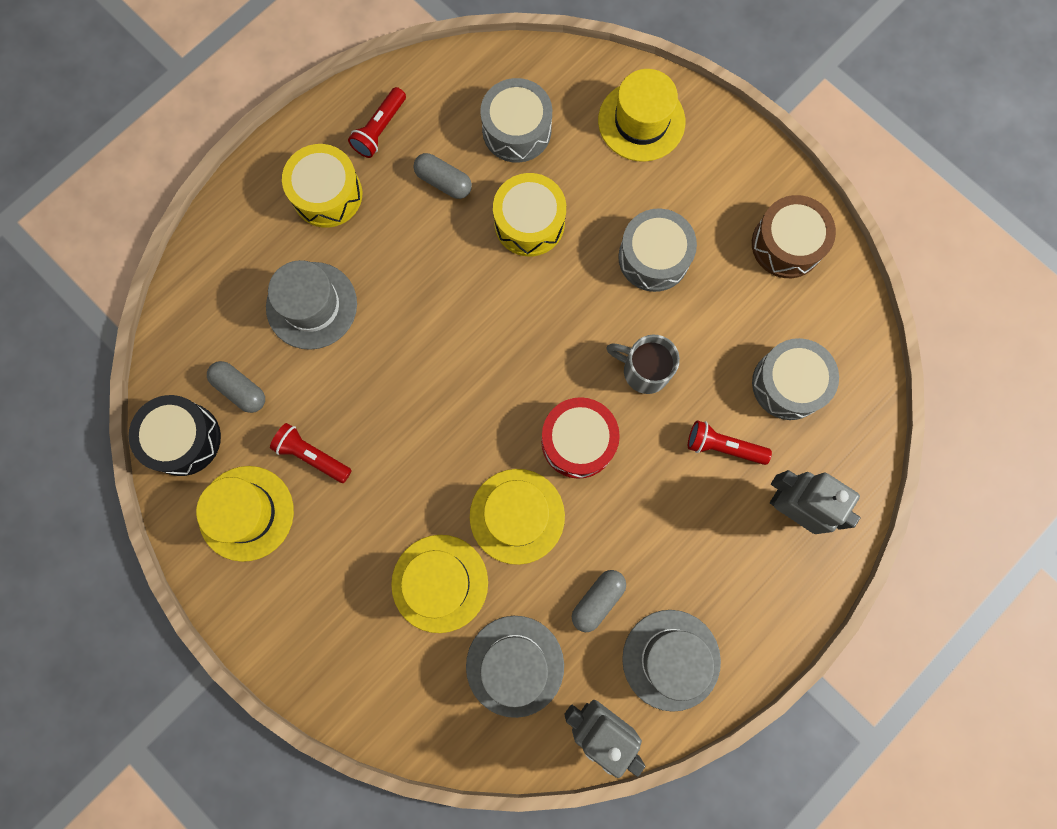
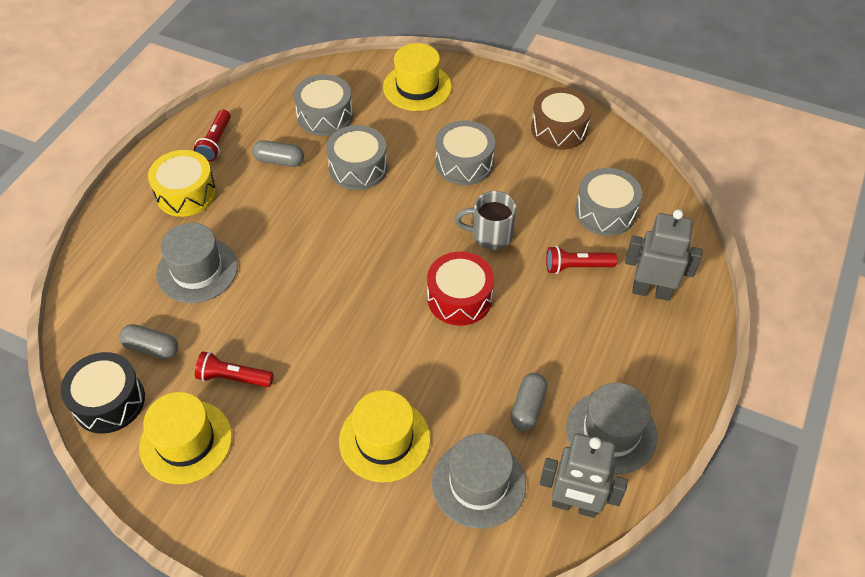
camera: 20 degrees left, 25 degrees down
(517, 516) = (431, 367): yellow hat -> none
(529, 223) = (358, 168): yellow drum -> grey drum

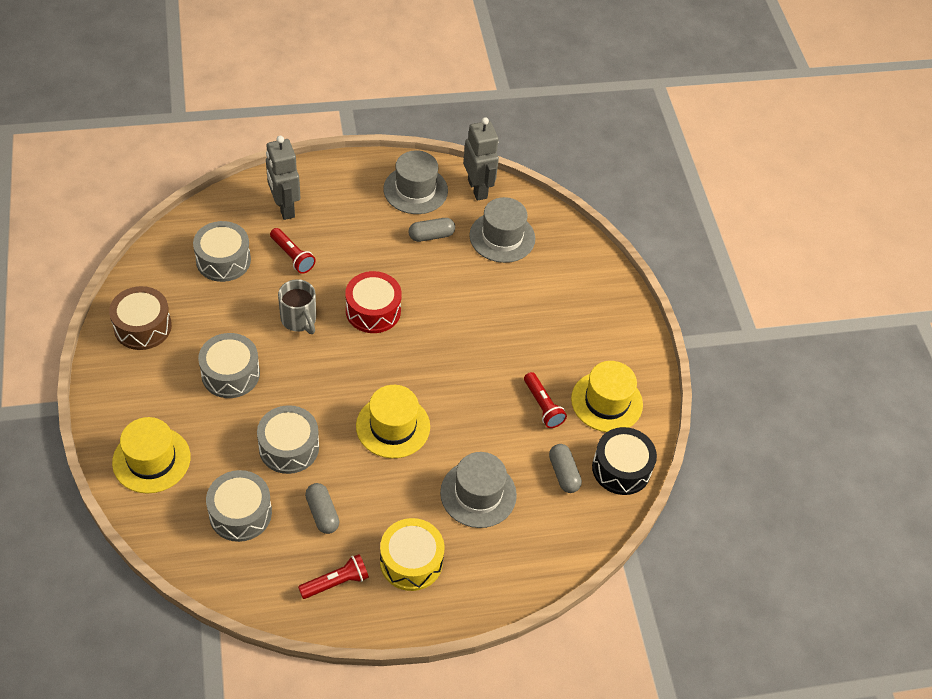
camera: 130 degrees left, 0 degrees up
(384, 440) = (514, 296): yellow hat -> yellow hat (393, 426)

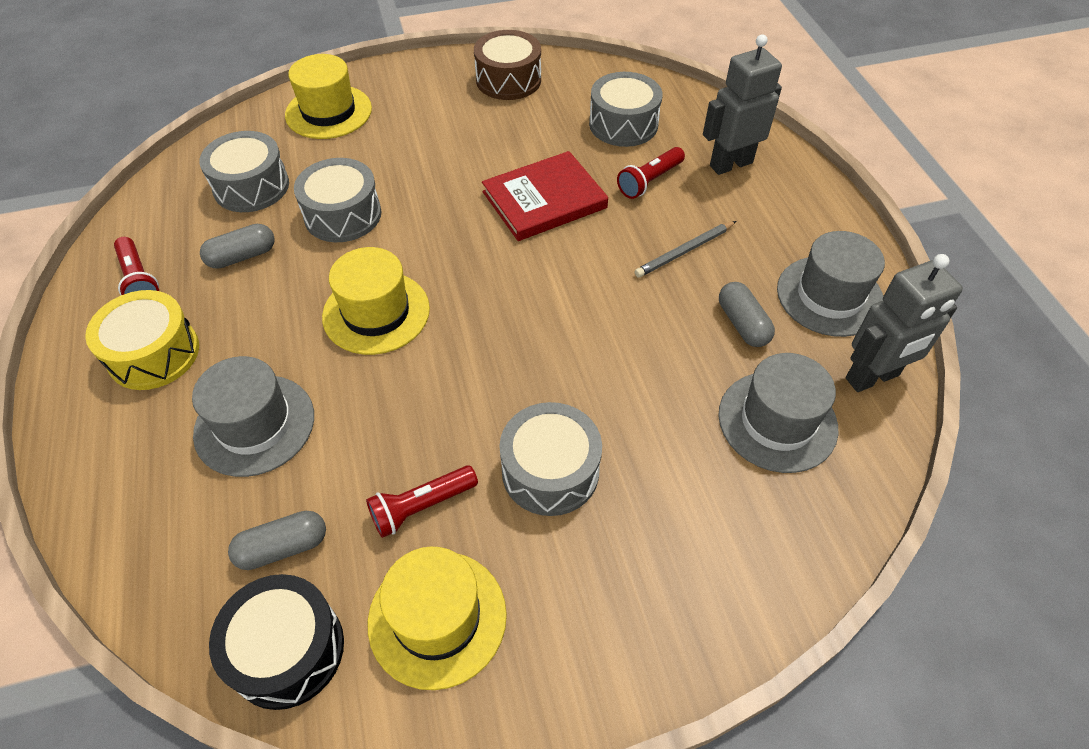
camera: 90 degrees right, 0 degrees up
(230, 374) = (450, 153): grey drum -> grey drum (550, 471)
(299, 320) = (544, 200): grey mug -> red book
(366, 251) = (684, 251): none -> grey pencil
(373, 311) = (576, 271): red drum -> none

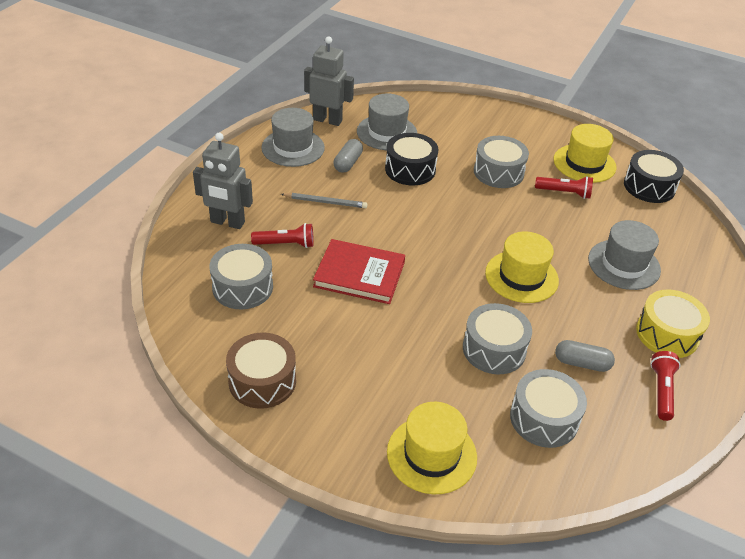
camera: 140 degrees left, 10 degrees down
(283, 547) = (634, 214): grey capsule -> none
(663, 375) = (410, 169): none -> black drum

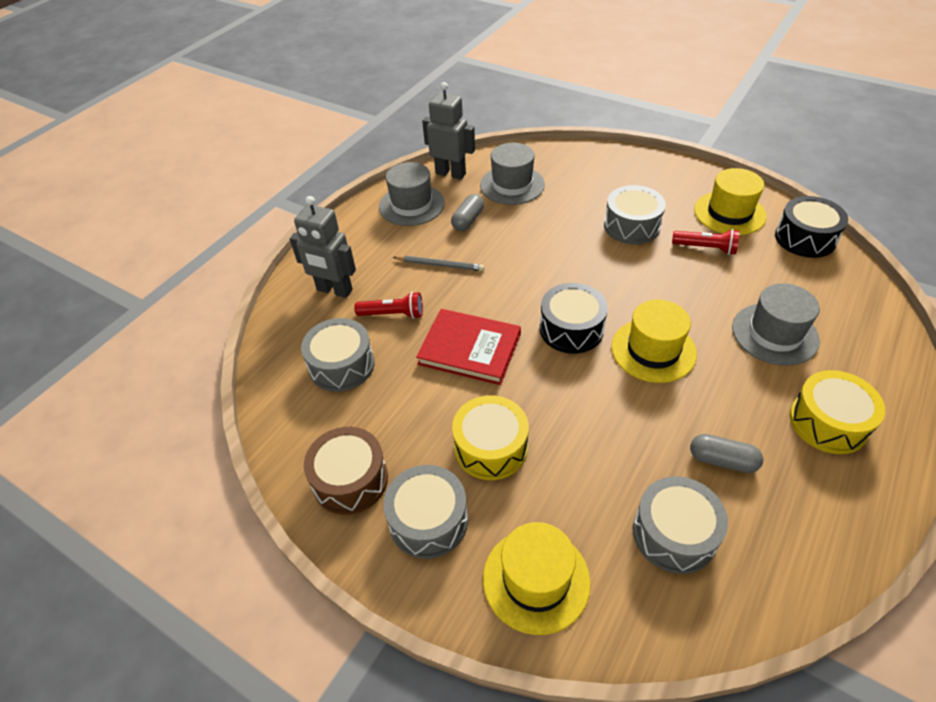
camera: 10 degrees right, 5 degrees up
(385, 354) = (491, 447): none -> yellow drum
(410, 169) = (534, 225): black drum -> black drum (571, 329)
(494, 349) = (617, 441): grey drum -> grey drum (428, 520)
(661, 391) = (822, 498): red flashlight -> none

